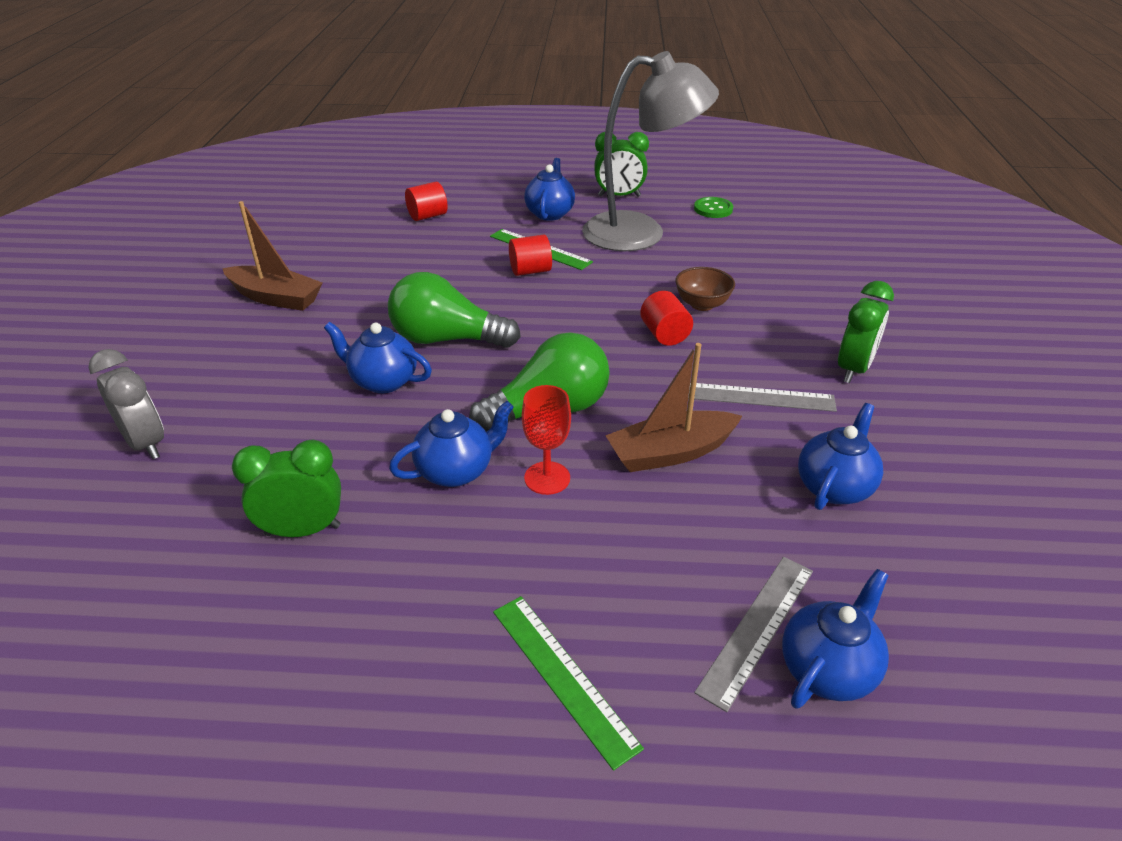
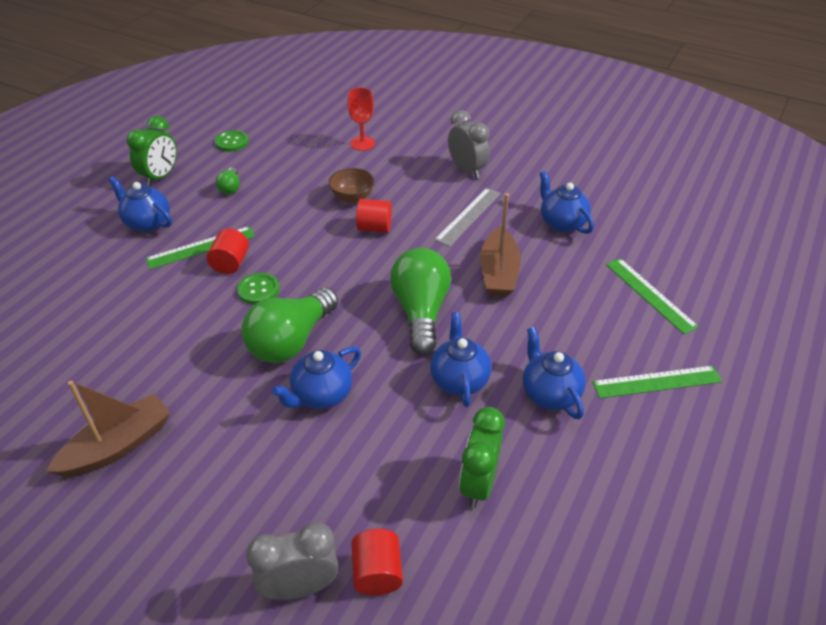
camera: 65 degrees left, 5 degrees up
(427, 216) = (67, 298): red cylinder -> red cylinder (377, 573)
(505, 298) = (258, 290): none -> green button
(547, 478) = (492, 336): red goblet -> red goblet (362, 143)
(641, 233) = (230, 188): grey lamp -> green light bulb
(757, 628) = (650, 294): grey ruler -> green ruler
(827, 669) = (683, 282): blue teapot -> blue teapot (549, 394)
(853, 369) = (467, 170): green clock -> grey clock

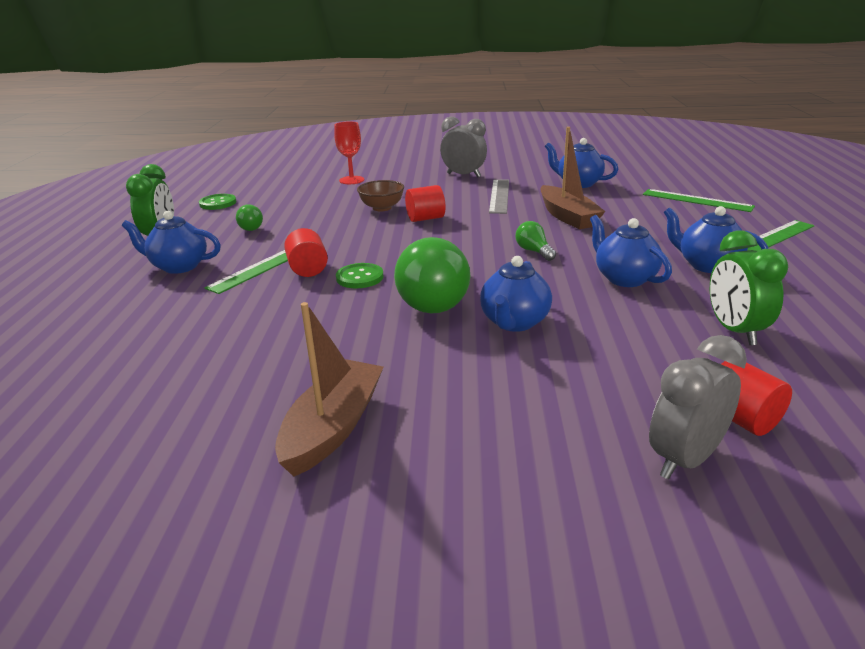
camera: 25 degrees left, 15 degrees down
(420, 311) = (534, 251): green light bulb -> green light bulb, size x0.46

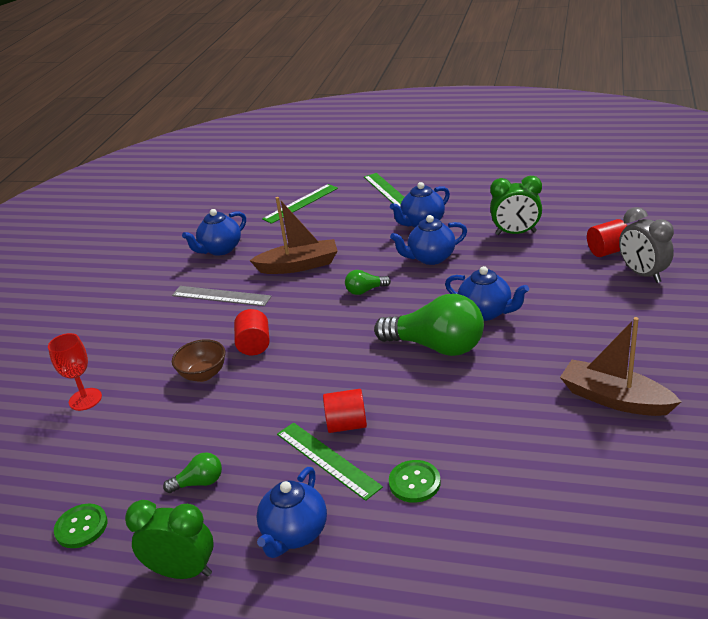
camera: 75 degrees left, 5 degrees up
(360, 277) = (379, 389): green button -> green button (414, 482)
(463, 175) = (139, 313): grey clock -> none

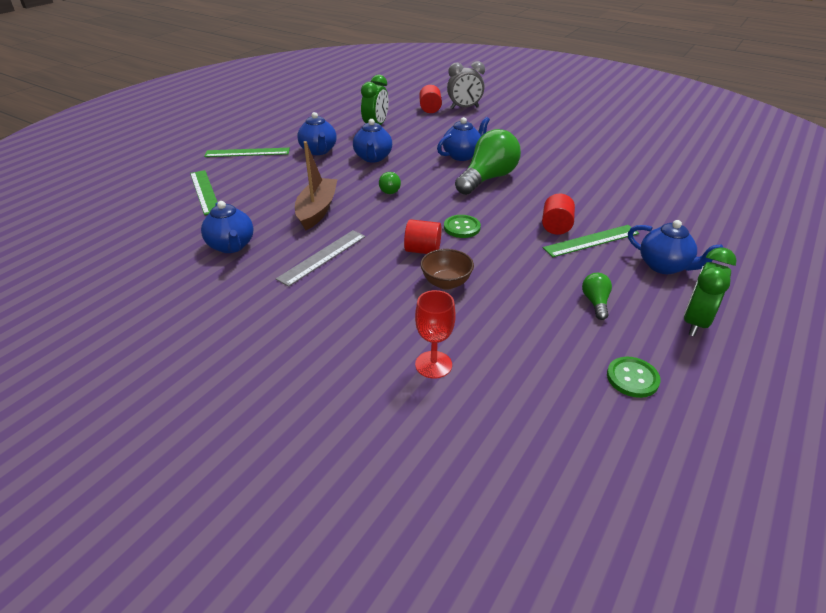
camera: 75 degrees left, 5 degrees up
(414, 482) = (627, 214): green button -> green button (462, 227)
(615, 399) = (577, 143): brown boat -> none

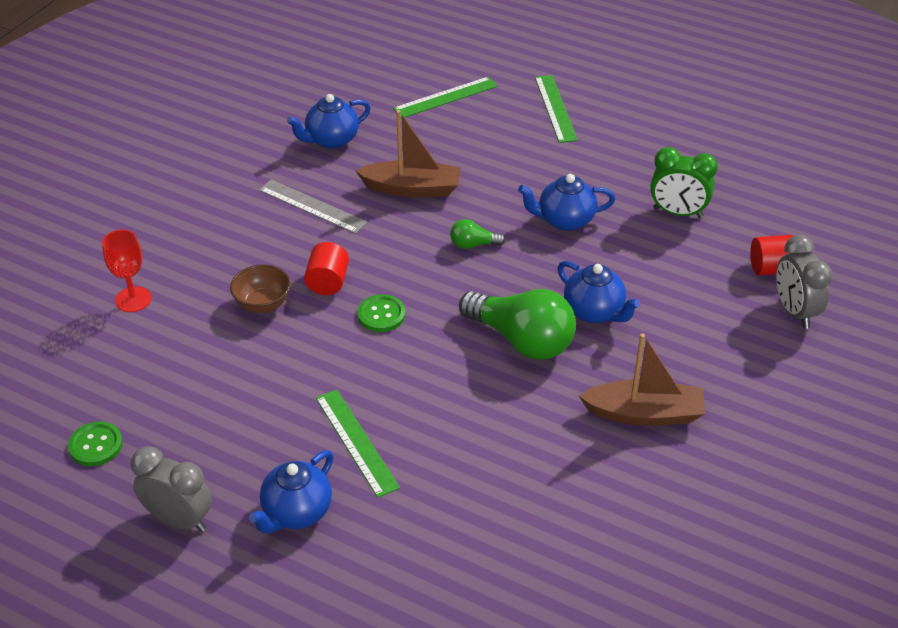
camera: 85 degrees right, 5 degrees up
(318, 151) = (575, 167): blue teapot -> none
(545, 149) = (644, 413): none -> brown boat
(556, 226) = (390, 408): red cylinder -> none
(595, 302) = (221, 430): green light bulb -> none
(695, 322) = (179, 519): green clock -> grey clock

